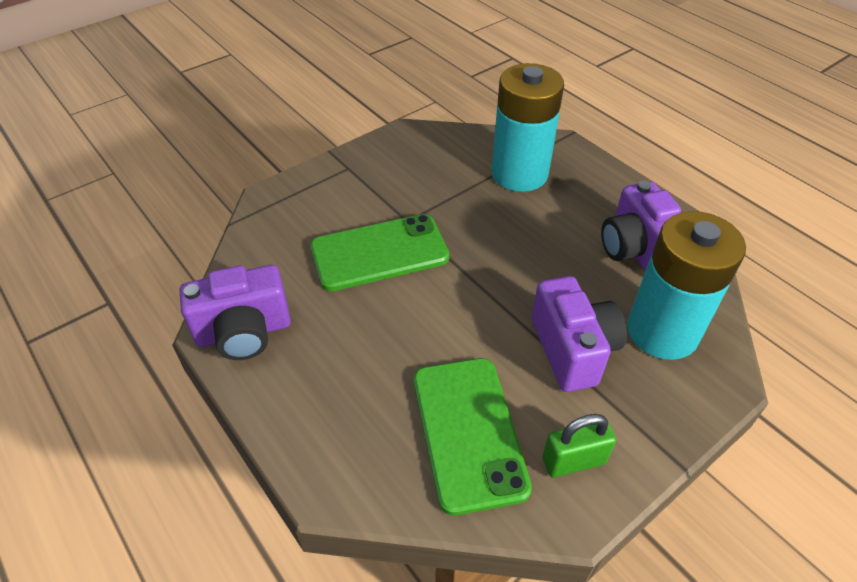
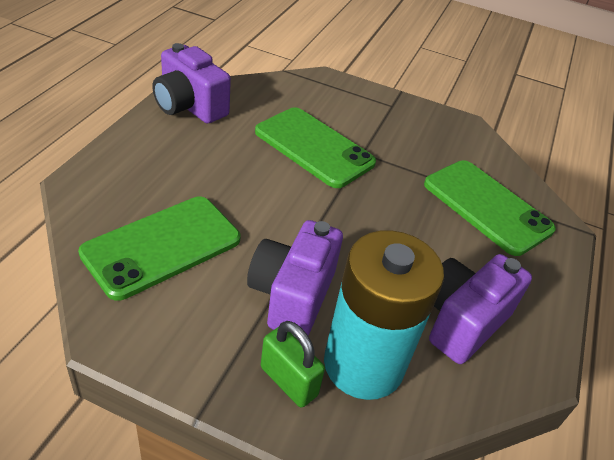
camera: 55 degrees right, 5 degrees down
(519, 174) = (487, 207): turquoise battery -> green phone
(572, 350) = (292, 295): purple camera -> purple camera turned 150 degrees clockwise
(573, 461) = (165, 323): green padlock -> green padlock (288, 381)

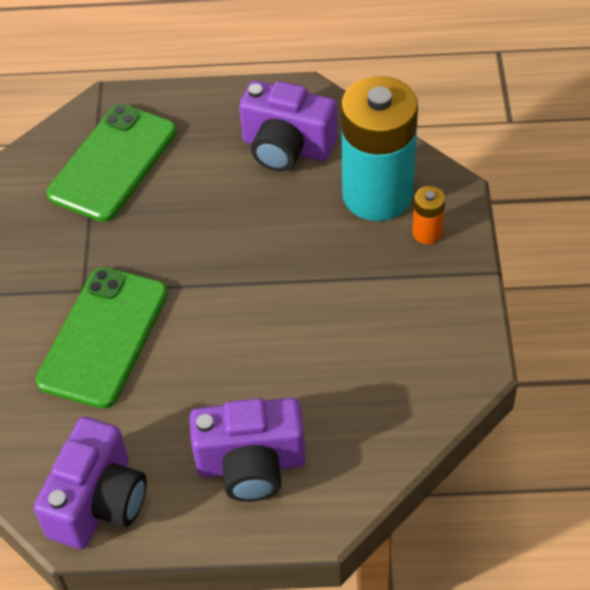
camera: 105 degrees left, 10 degrees up
(162, 246) = (354, 388): green phone -> none
(288, 381) = (427, 233): green padlock -> orange battery
(292, 295) = (341, 265): purple camera -> purple camera (251, 465)

